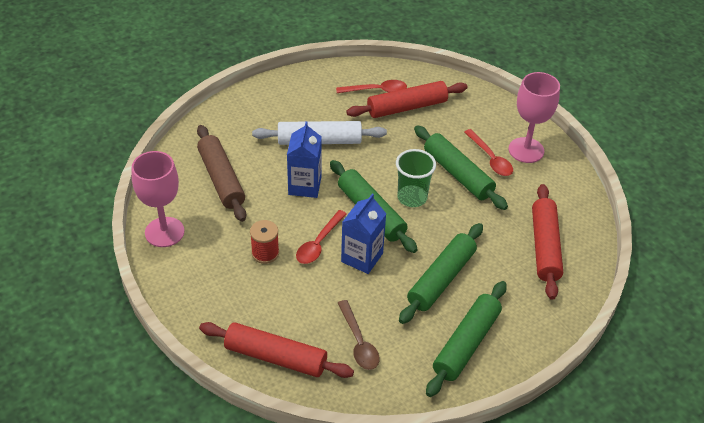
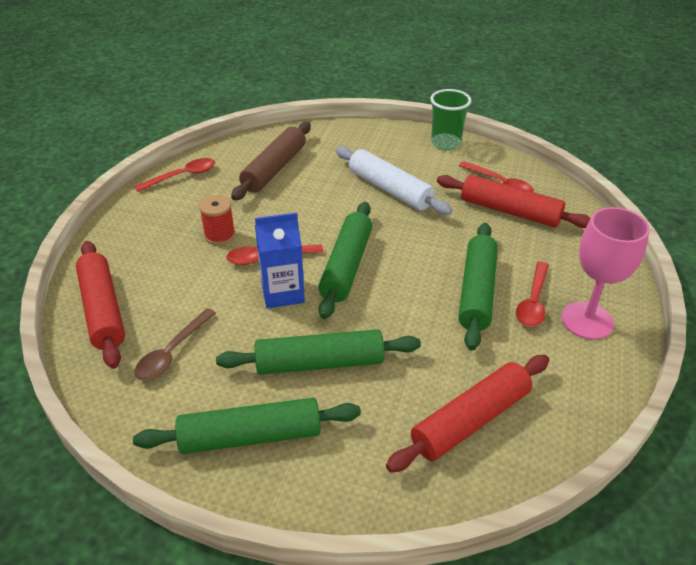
camera: 50 degrees right, 5 degrees down
(164, 232) = (182, 176): pink goblet -> red spoon
(304, 186) = (326, 212): blue carton -> none
(412, 197) = (401, 280): green cup -> green cup (446, 143)

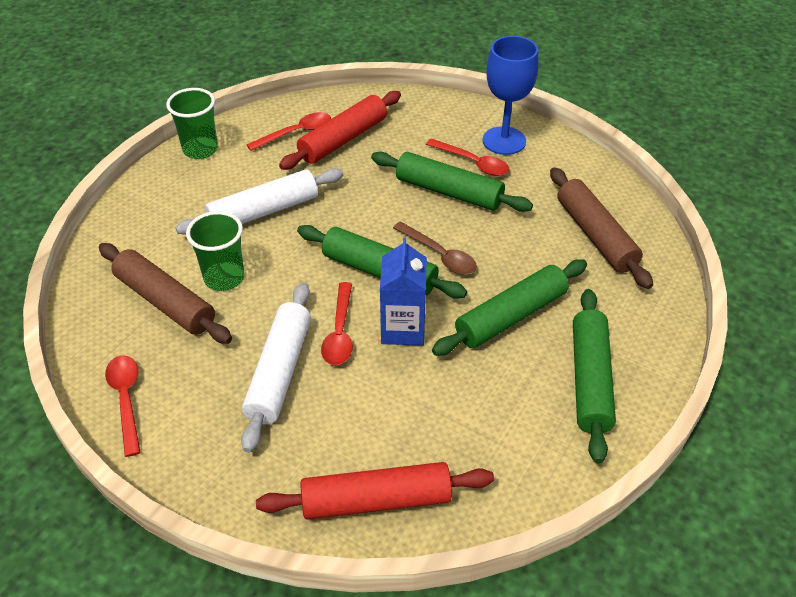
camera: 75 degrees left, 5 degrees up
(172, 352) = (467, 434): brown spoon -> brown spoon (440, 255)
(220, 235) = (279, 372): red spool -> white rolling pin
(307, 188) = (224, 278): none -> green cup
(320, 363) = (511, 316): green rolling pin -> green rolling pin turned 45 degrees clockwise
(470, 420) = (595, 235): red rolling pin -> brown rolling pin
(587, 320) = (504, 141): pink goblet -> blue goblet

